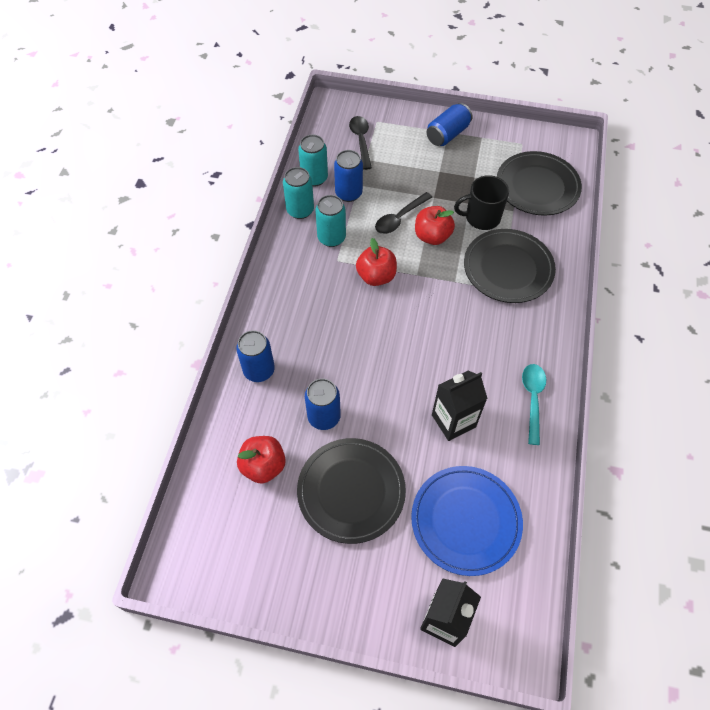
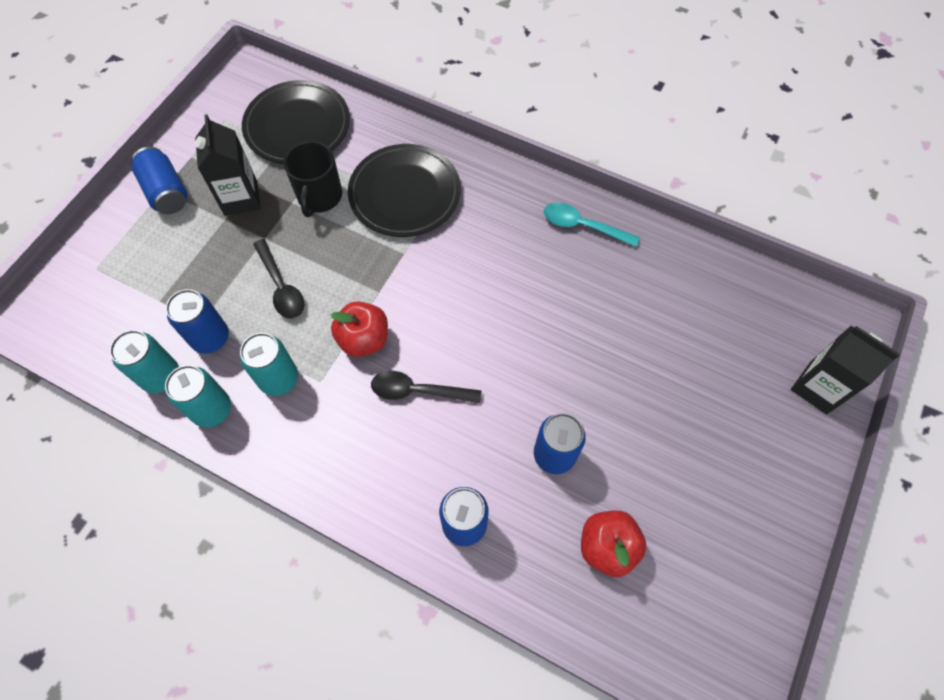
camera: 75 degrees left, 5 degrees up
(351, 491) = (659, 446): black plate -> none
(361, 141) = (122, 298): black spoon -> black spoon (418, 391)
(432, 236) = (326, 258): red apple -> none
(453, 421) = (591, 311): black carton -> black carton (241, 198)
(465, 521) = (713, 335): blue plate -> none

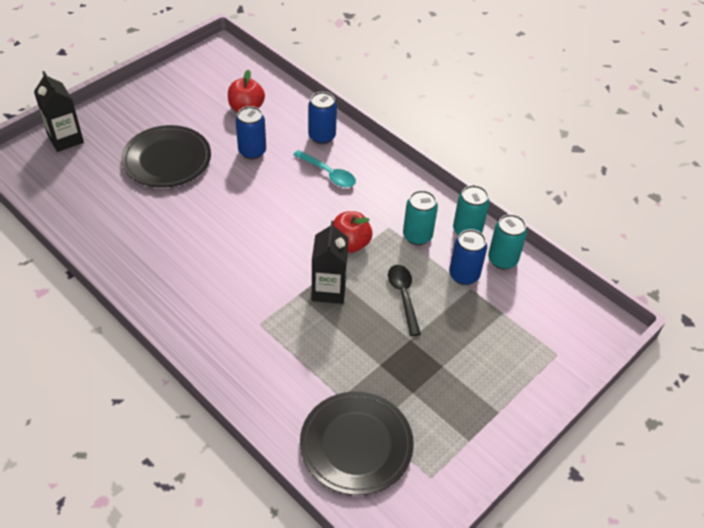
camera: 165 degrees left, 15 degrees down
(166, 192) = (494, 409): blue can -> none
(241, 198) = (425, 382): black carton -> black carton (329, 290)
(319, 196) = (353, 363): black mug -> none
(405, 193) = (277, 344): black plate -> black plate (167, 160)
(418, 391) = (323, 204): black spoon -> none
(583, 226) = (144, 275): turquoise spoon -> turquoise spoon (328, 174)

